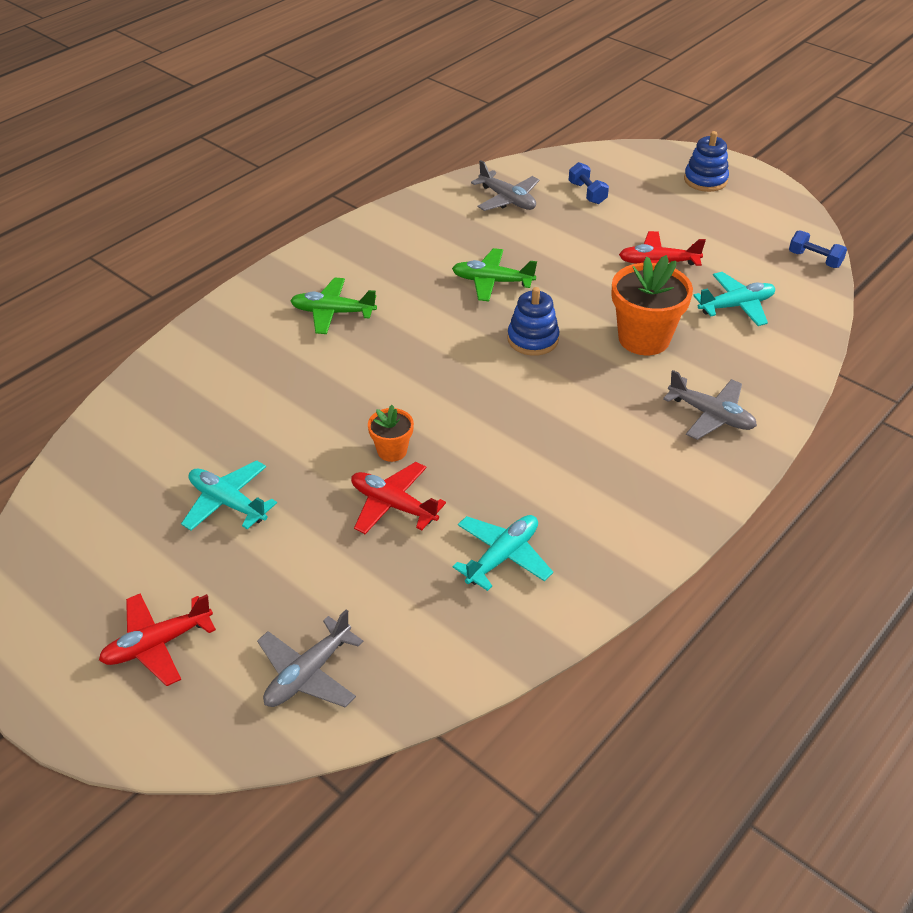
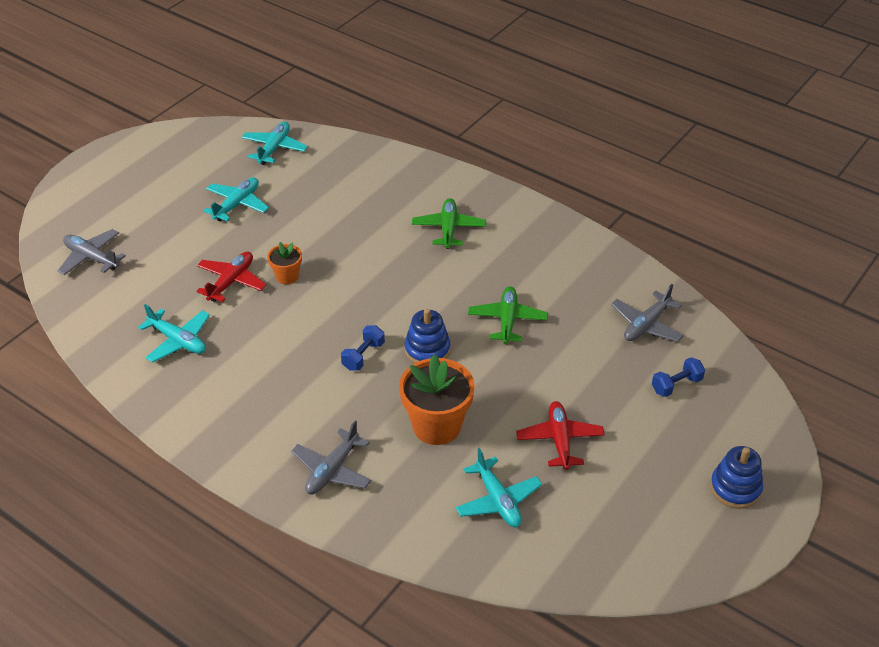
camera: 85 degrees right, 0 degrees up
(108, 464) = (274, 148): none -> turquoise plane
(157, 644) = (123, 194): red plane -> none
(814, 259) = (595, 579): blue dumbbell -> blue dumbbell (363, 356)

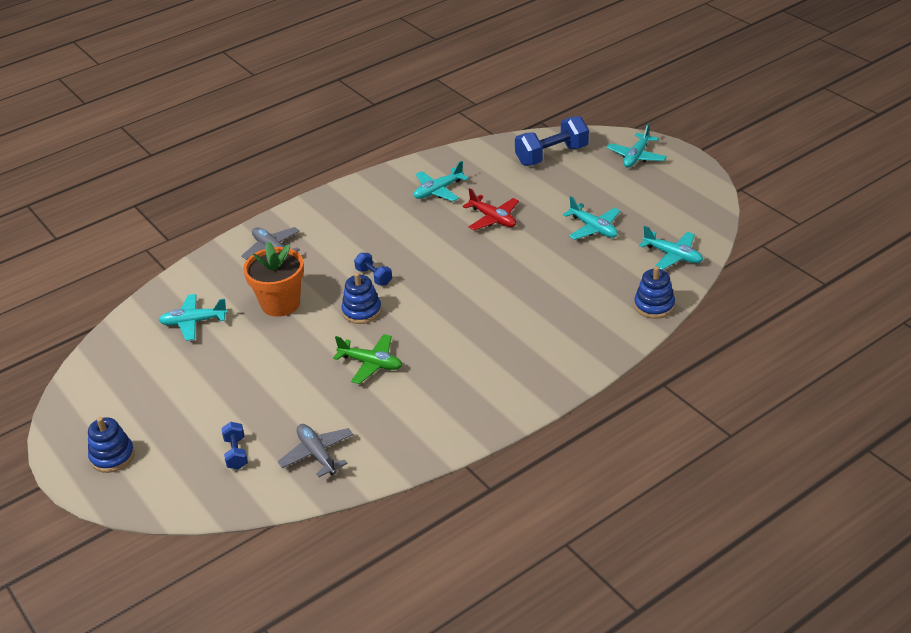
camera: 110 degrees right, 5 degrees down
(91, 258) = (552, 155): grey plane -> blue dumbbell
(92, 193) = (636, 157): none -> turquoise plane
(287, 276) = (486, 247): orange flower pot -> none
(355, 151) = (654, 306): none -> blue stacking toy
(448, 229) = (510, 349): green plane -> none
(559, 440) = (225, 366): red plane -> none

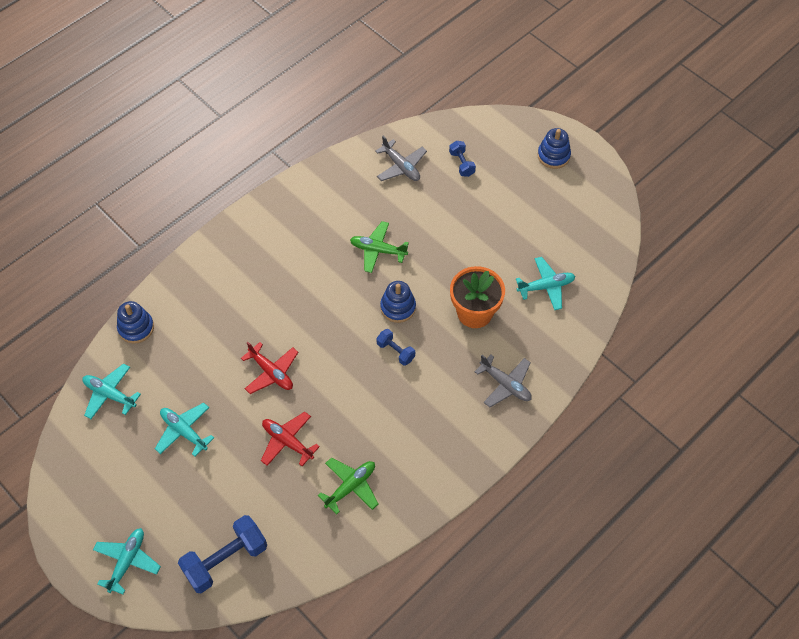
camera: 170 degrees right, 20 degrees up
(438, 191) = (350, 487): turquoise plane -> green plane
(505, 266) = (271, 372): none -> red plane

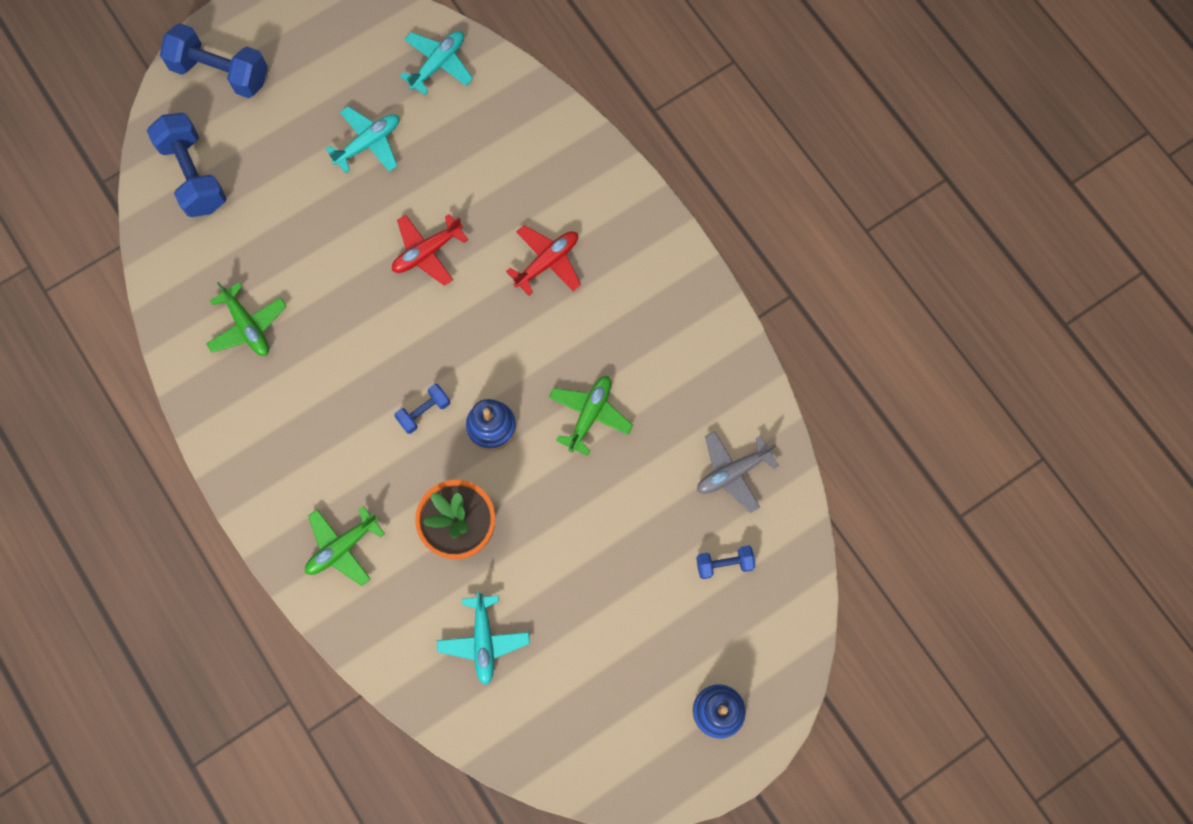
camera: 100 degrees right, 15 degrees up
(127, 561) = (220, 72): turquoise plane -> blue dumbbell
(136, 328) = (527, 98): blue stacking toy -> none
(287, 442) = (326, 260): red plane -> red plane (547, 262)
(505, 384) = (342, 547): grey plane -> green plane

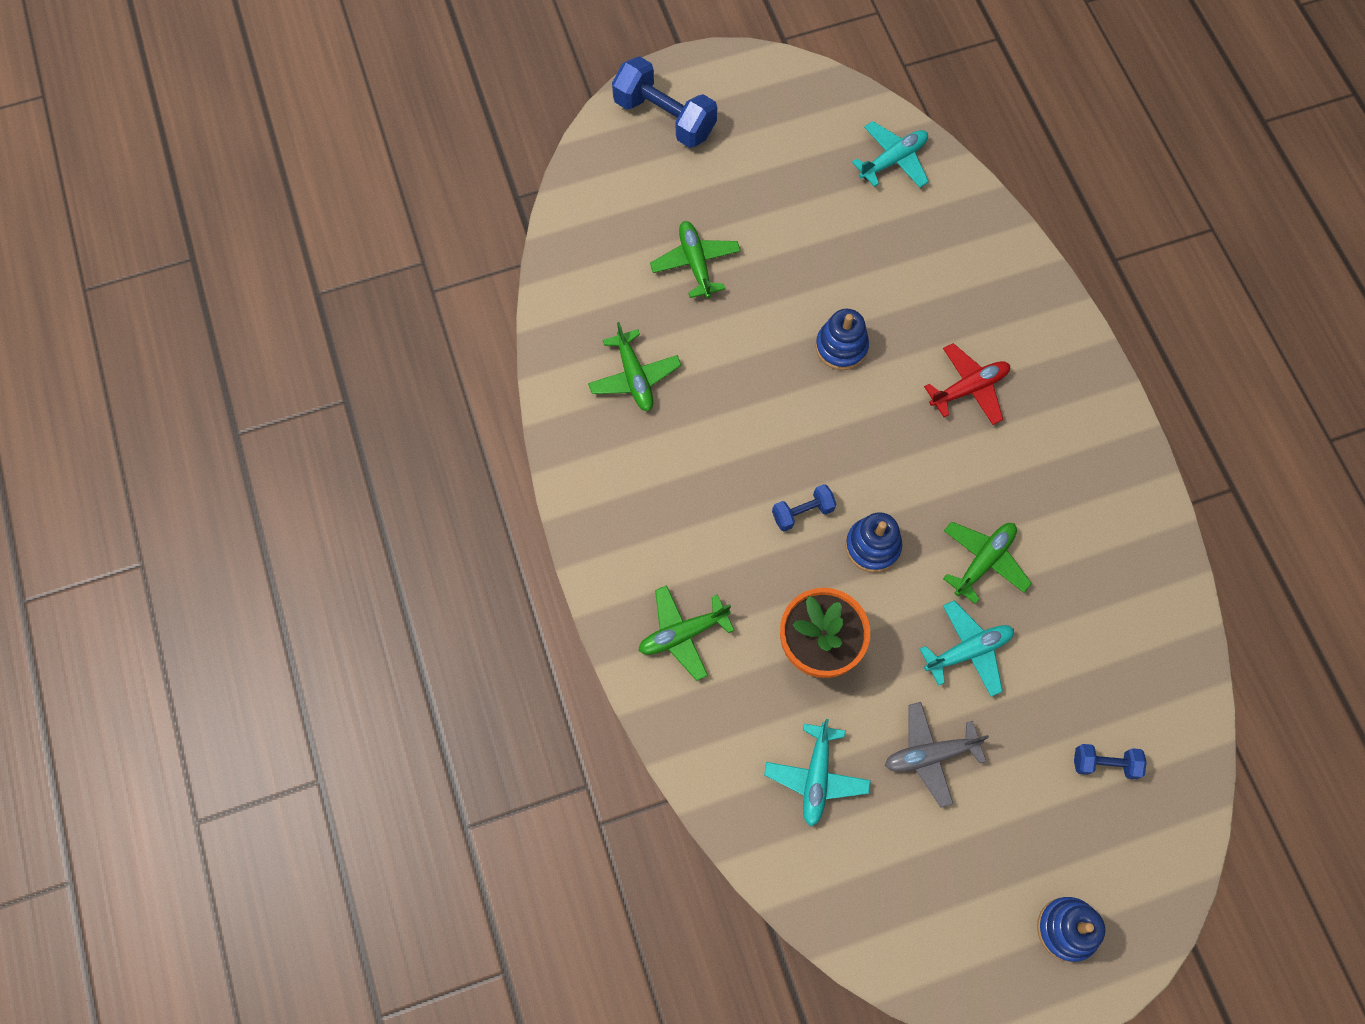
camera: 15 degrees right, 5 degrees down
(194, 175) = (614, 212): blue dumbbell -> none
(280, 206) = (695, 263): none -> green plane
(368, 143) = (802, 222): turquoise plane -> turquoise plane (968, 651)
(427, 252) = (841, 347): red plane -> blue stacking toy
(732, 472) = (1133, 664): grey plane -> grey plane (930, 755)

